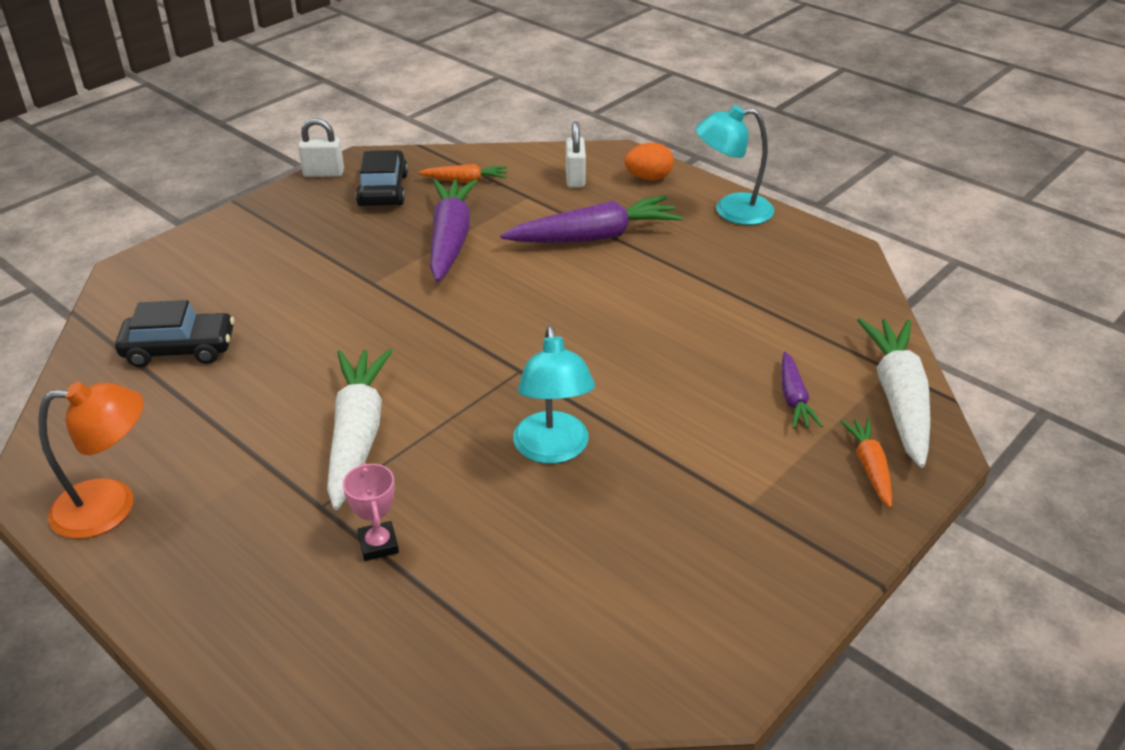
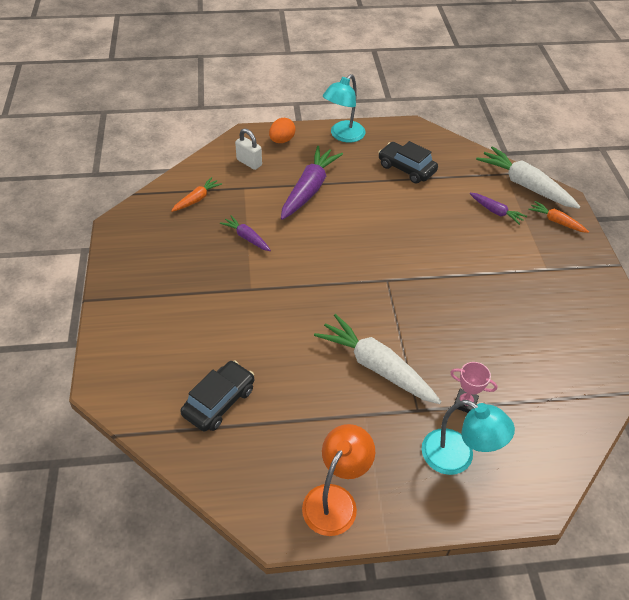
camera: 50 degrees left, 10 degrees up
(324, 173) = (110, 247): white padlock -> none
(383, 190) = (163, 234): black car -> black car (406, 168)
(450, 239) = (246, 237): purple carrot -> purple carrot, size x0.52
(553, 450) = (456, 305): turquoise lamp -> turquoise lamp (457, 457)

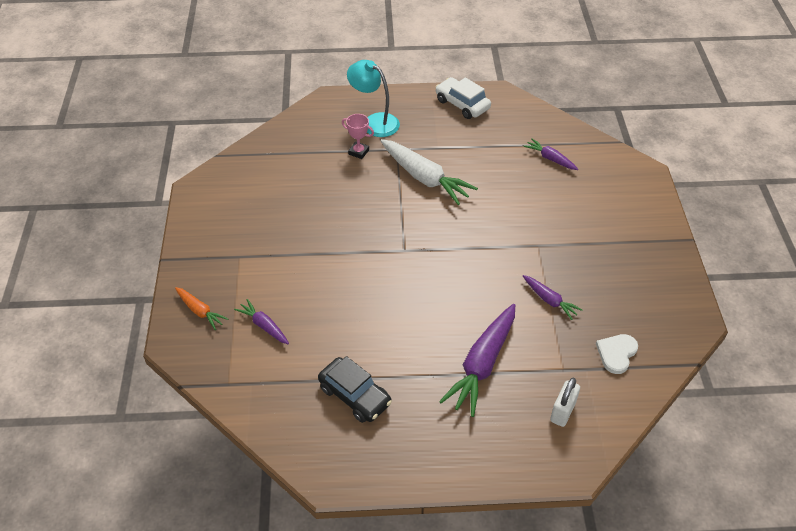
camera: 175 degrees left, 0 degrees up
(197, 199) = (616, 353): orange carrot -> white heart
(219, 401) = (550, 158): black car -> purple carrot
(249, 162) = (562, 412): white padlock -> white padlock turned 75 degrees clockwise
(282, 140) = (522, 453): orange egg -> none
(335, 499) = (462, 104): orange lamp -> white car
(343, 136) = (434, 461): turquoise lamp -> none
(524, 185) = (212, 364): white carrot -> none

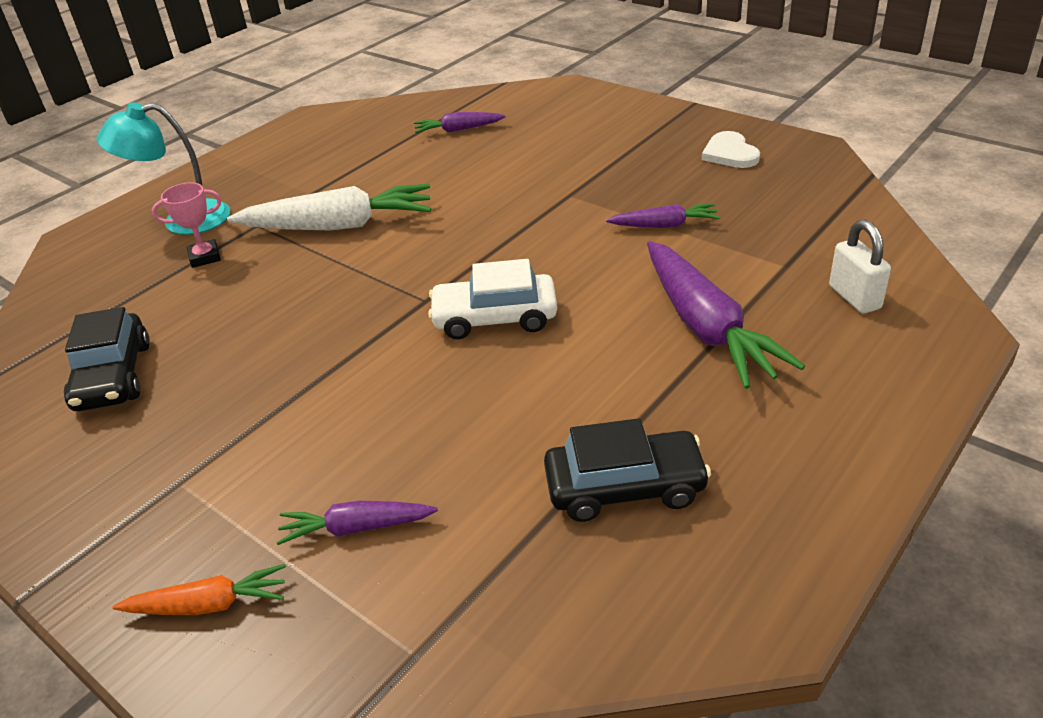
camera: 45 degrees left, 10 degrees down
(268, 189) = (113, 376): none -> black car
(462, 104) = (280, 147): white car -> white car (495, 318)
(616, 353) = (802, 217): white heart -> white heart (730, 153)

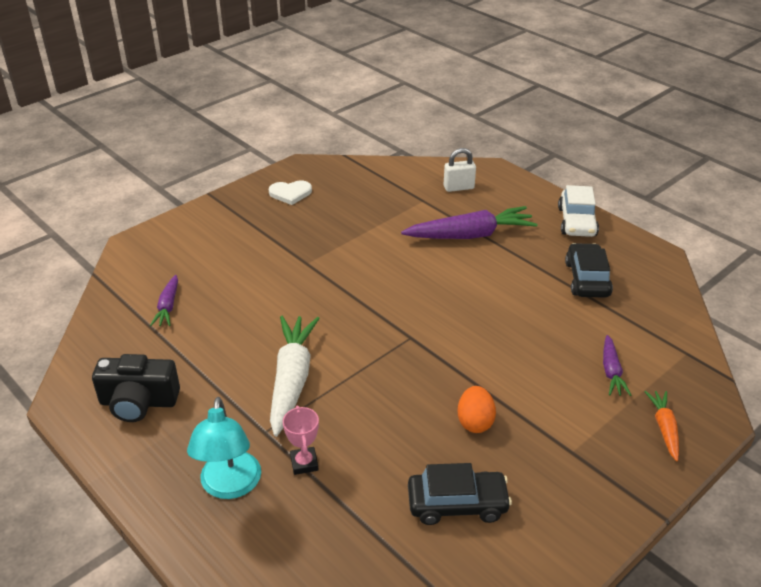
camera: 85 degrees left, 0 degrees up
(252, 377) = (475, 422): none -> orange egg
(306, 149) = (138, 402): none -> black camera
(495, 318) = (440, 308): white car -> white car (577, 222)
(665, 225) = (364, 231): purple carrot -> none

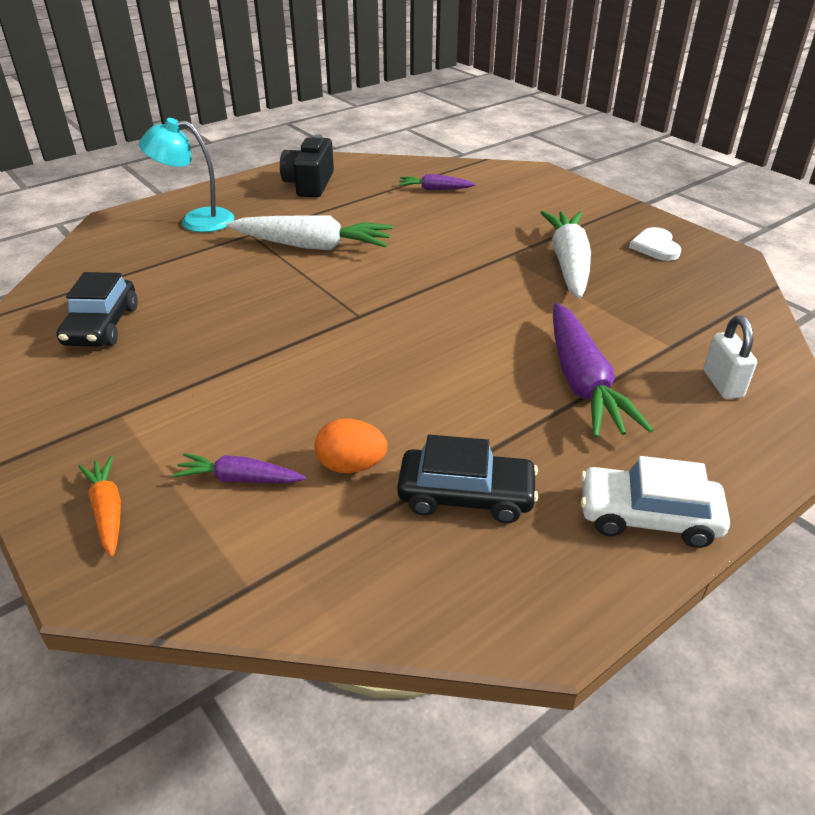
camera: 95 degrees right, 0 degrees up
(304, 463) = (202, 251): pink trophy -> none
(318, 233) = (568, 263): none -> white carrot
(475, 422) = (203, 347): orange egg -> orange egg (351, 465)
(664, 428) = (107, 510): orange carrot -> orange carrot turned 120 degrees counterclockwise

